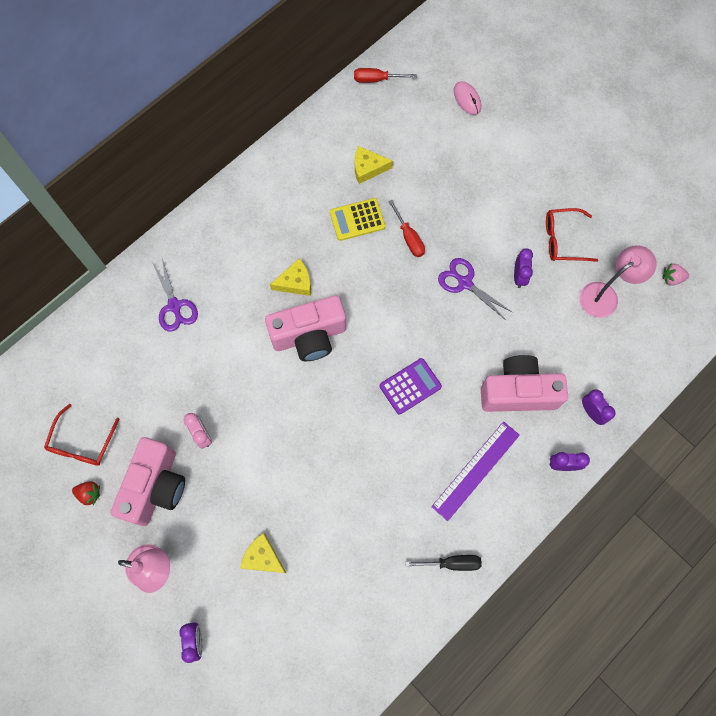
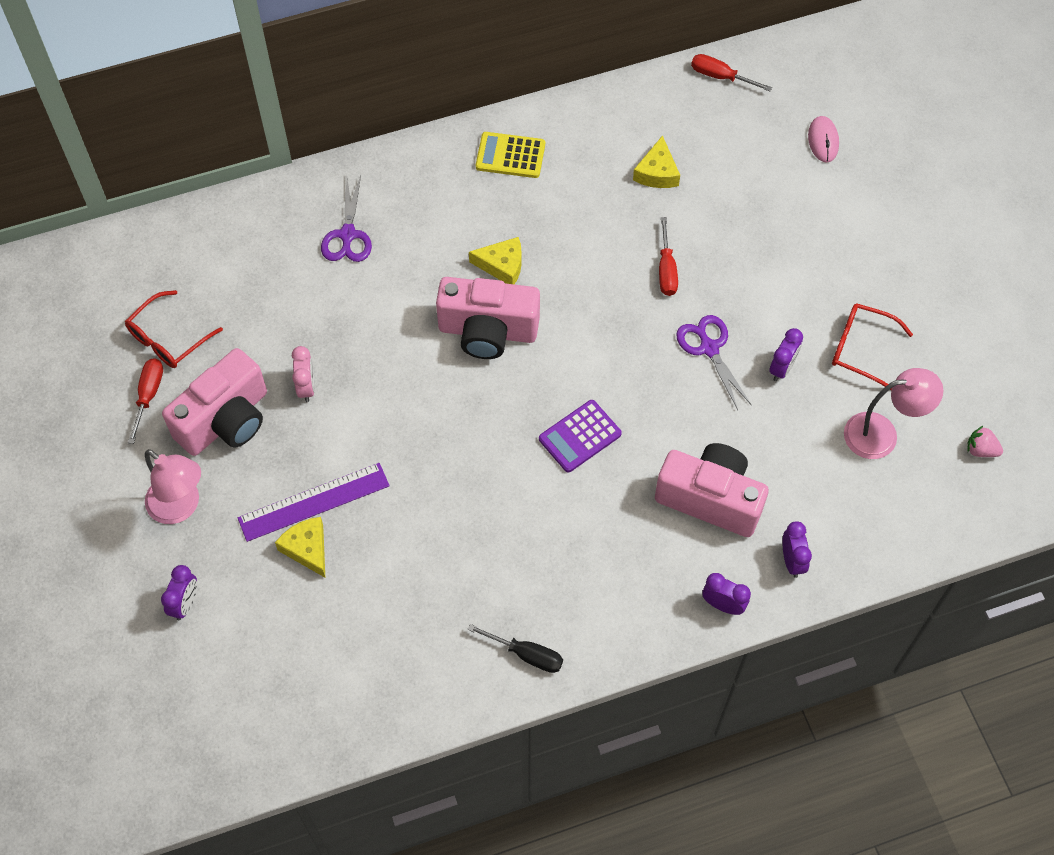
camera: 25 degrees right, 10 degrees down
(89, 494) = (148, 396): red strawberry -> red screwdriver
(357, 220) = (613, 225): yellow calculator -> yellow calculator (510, 156)
(368, 168) = (657, 172): yellow cheese -> yellow cheese turned 105 degrees counterclockwise
(410, 386) = (580, 436): purple calculator -> purple calculator turned 150 degrees clockwise
(475, 470) = (610, 564): purple ruler -> purple ruler (313, 502)

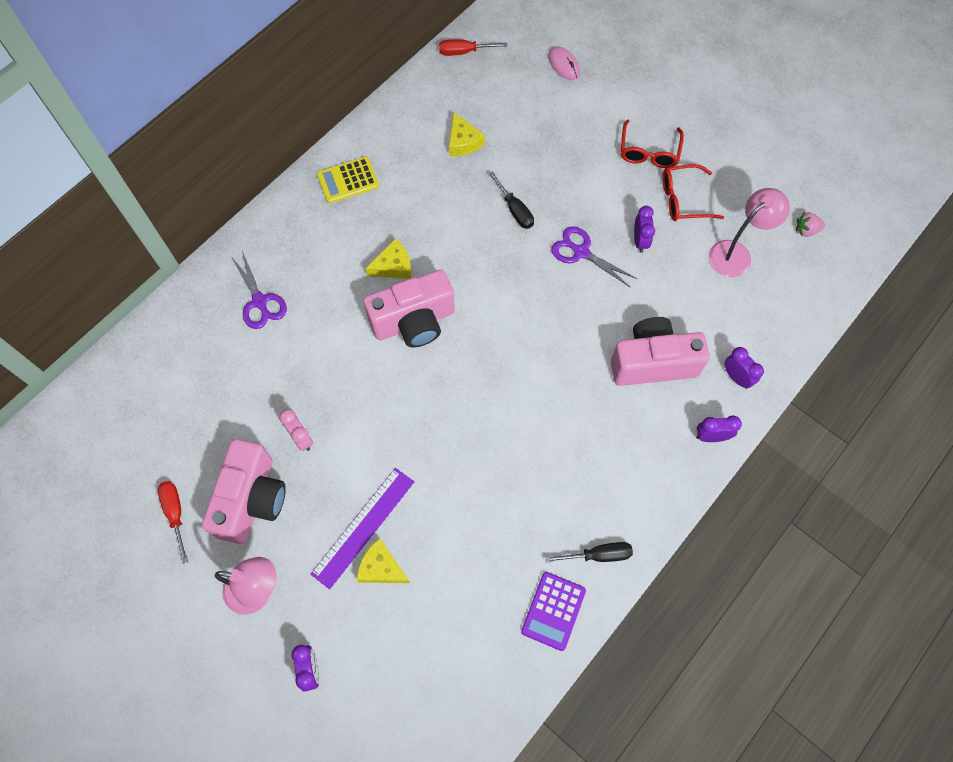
camera: 30 degrees left, 5 degrees up
(168, 338) = (163, 458): red glasses -> red glasses (649, 152)
(580, 436) = (532, 366): purple calculator -> purple calculator (553, 611)
(666, 269) = (514, 210): red screwdriver -> black screwdriver

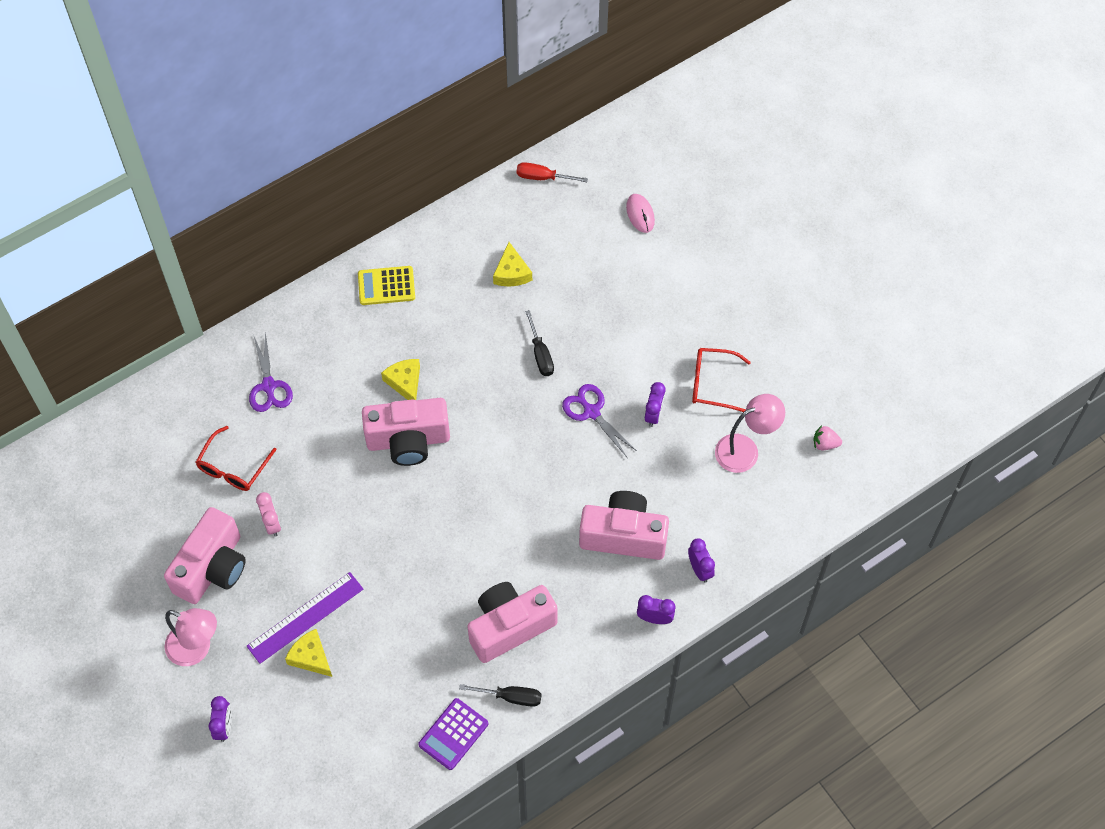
camera: 15 degrees right, 5 degrees down
(175, 514) = (141, 563): red screwdriver -> none
(393, 266) = (405, 382): yellow cheese -> yellow cheese turned 105 degrees counterclockwise
(573, 482) = (509, 626): none -> pink camera
(649, 152) = (695, 326): red glasses -> red glasses (233, 467)

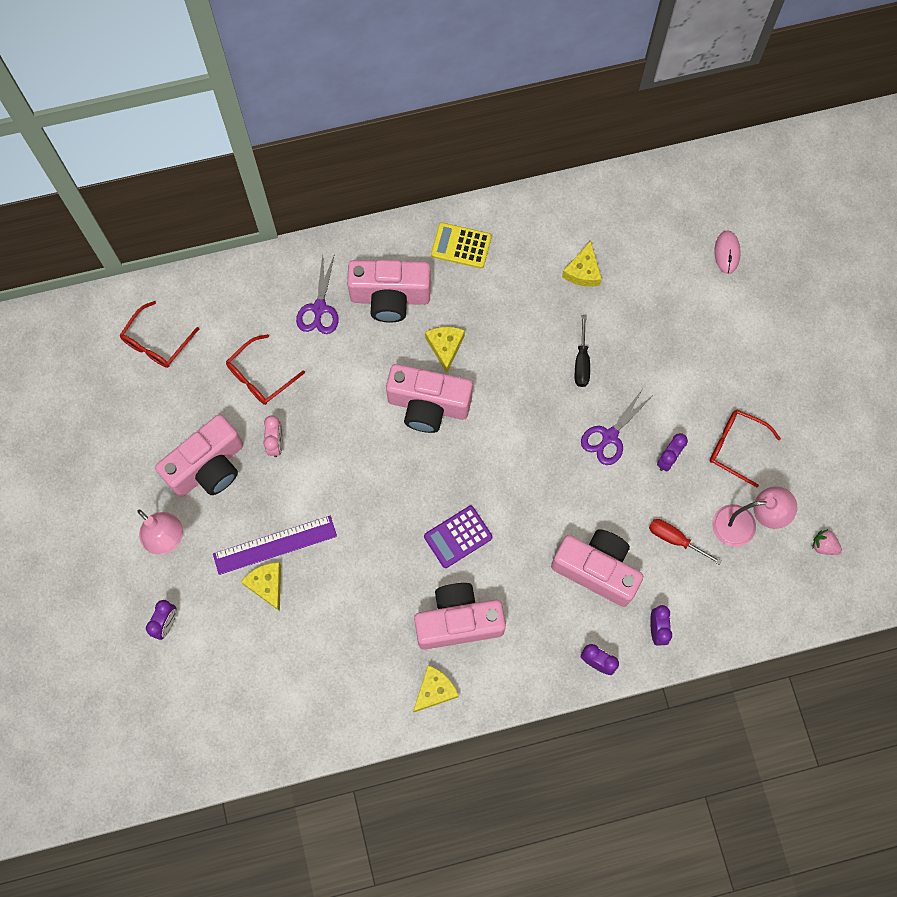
camera: 20 degrees right, 10 degrees up
(117, 469) = (156, 342): none -> red glasses
(335, 354) = (390, 298): none -> pink camera
(453, 734) = (370, 707): purple calculator -> purple calculator (458, 537)
(510, 697) = (435, 690): black screwdriver -> yellow cheese
(543, 177) = (646, 185): red screwdriver -> red screwdriver (675, 539)
(591, 412) = (609, 436): purple scissors -> purple scissors turned 120 degrees counterclockwise

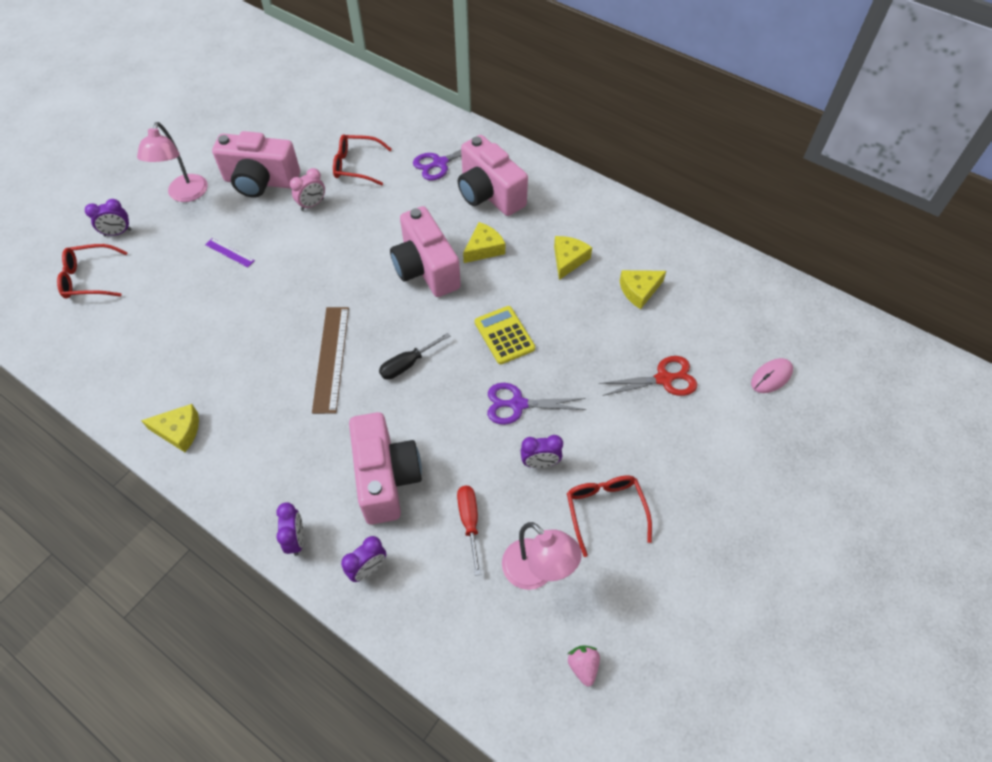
camera: 50 degrees right, 15 degrees down
(156, 342) = (331, 103): red glasses -> red glasses (89, 278)
(267, 585) = (192, 268): yellow cheese -> yellow cheese (568, 260)
(275, 545) = (229, 252): purple ruler -> purple ruler, size x0.49
(458, 537) = (331, 358): purple calculator -> brown ruler
(458, 621) = (255, 407): pink camera -> none
(461, 246) = (574, 206): yellow calculator -> yellow calculator (504, 335)
(581, 362) = (563, 341): black screwdriver -> black screwdriver (408, 364)
(670, 323) = (663, 379): none -> red scissors

